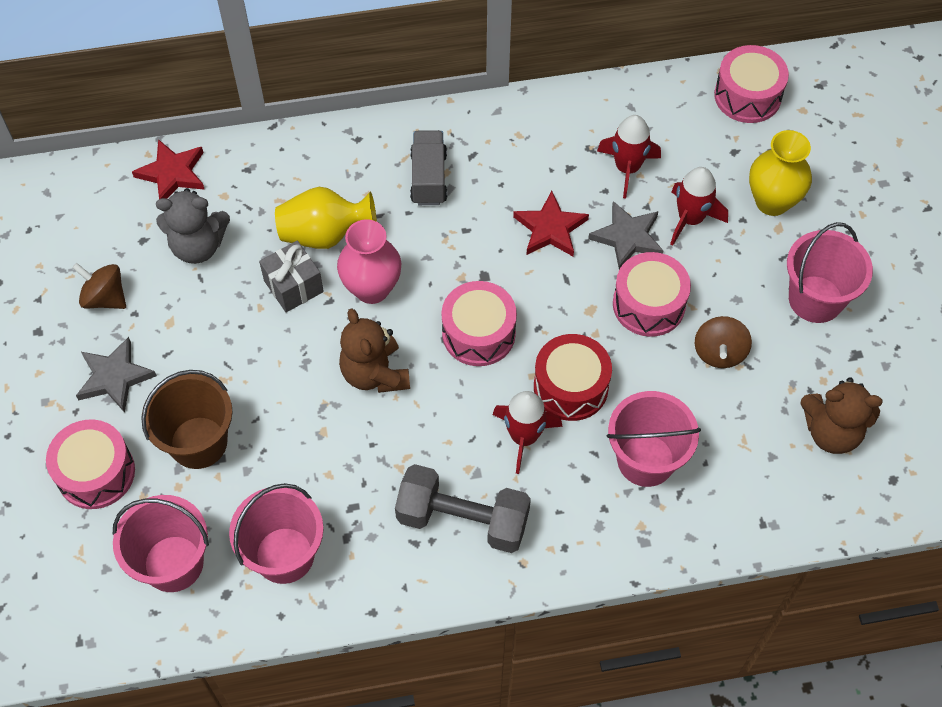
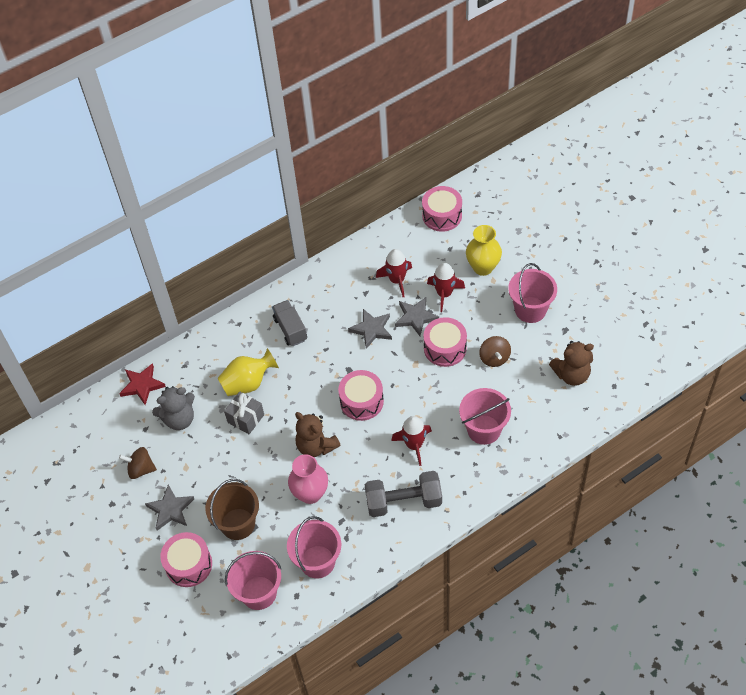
camera: 20 degrees left, 5 degrees down
(372, 289) = (290, 402): pink vase -> pink vase (310, 494)
(550, 228) = (371, 329): red star -> grey star
(571, 387) = (425, 408): red drum -> none

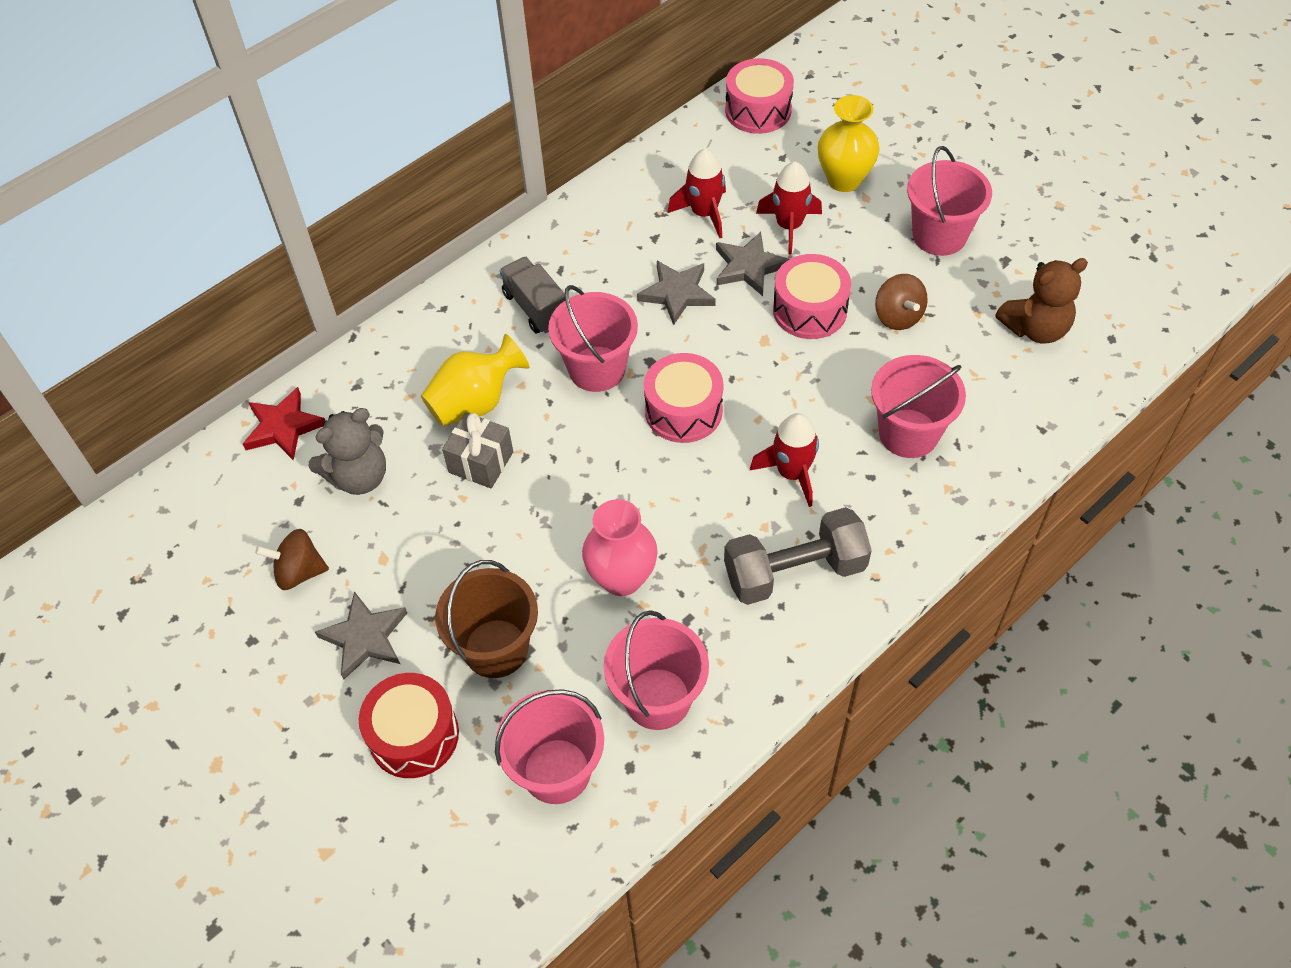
camera: 10 degrees left, 0 degrees up
(189, 565) = (414, 735): pink drum -> red drum
(316, 446) = (617, 495): brown teddy bear -> none
(318, 370) = (597, 369): none -> pink bucket

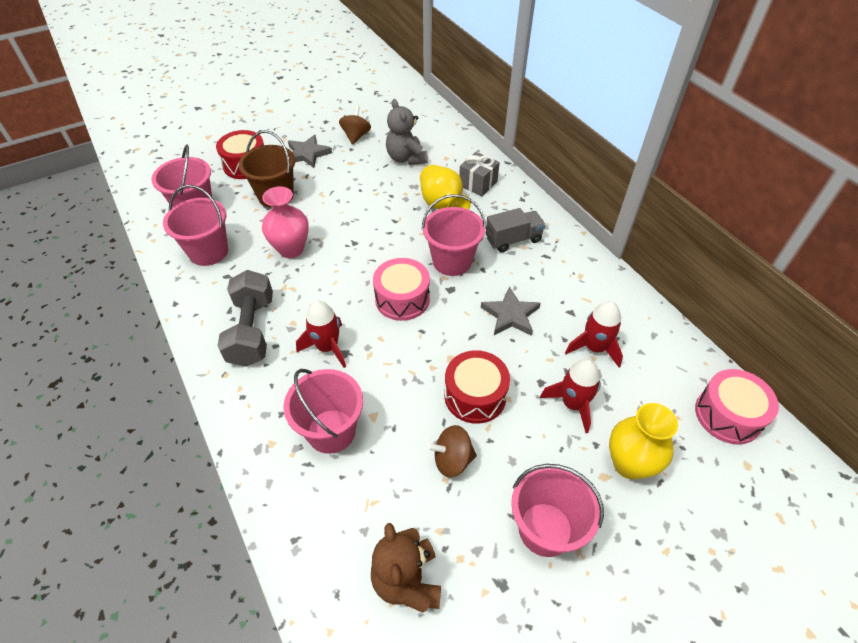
camera: 100 degrees right, 5 degrees down
(283, 427) = (449, 135): red star -> none
(481, 462) = (397, 203): grey gift -> grey gift (478, 184)
(748, 267) = (530, 365): grey star -> none
(809, 310) = (475, 395): pink drum -> red drum

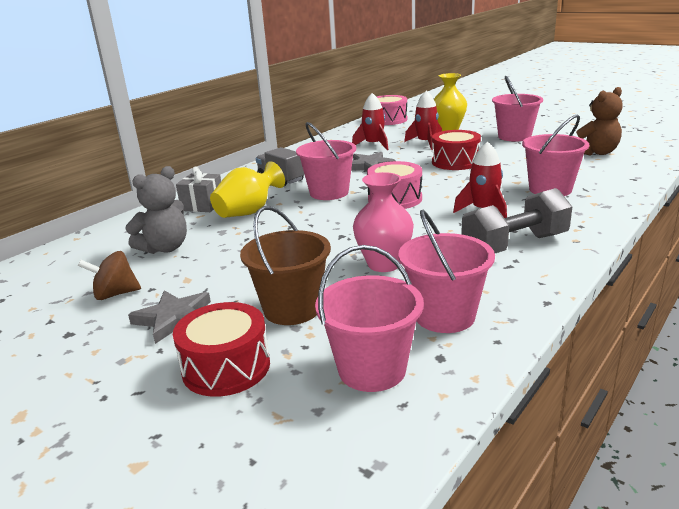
camera: 110 degrees left, 25 degrees down
(452, 460) = (510, 158): brown spinning top -> none

